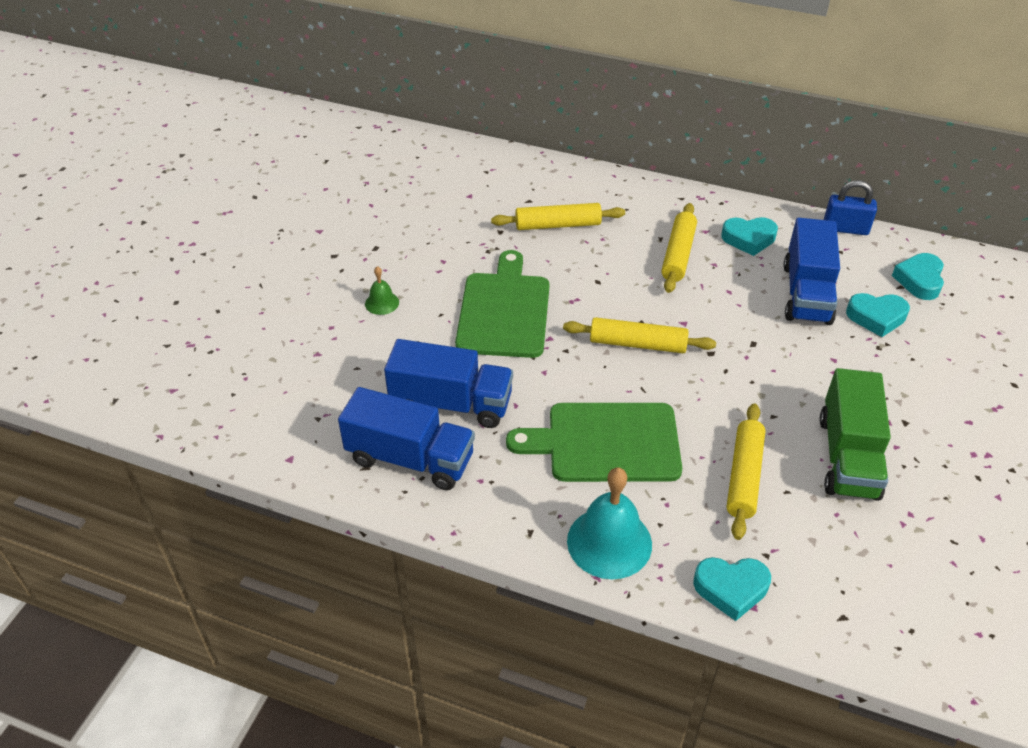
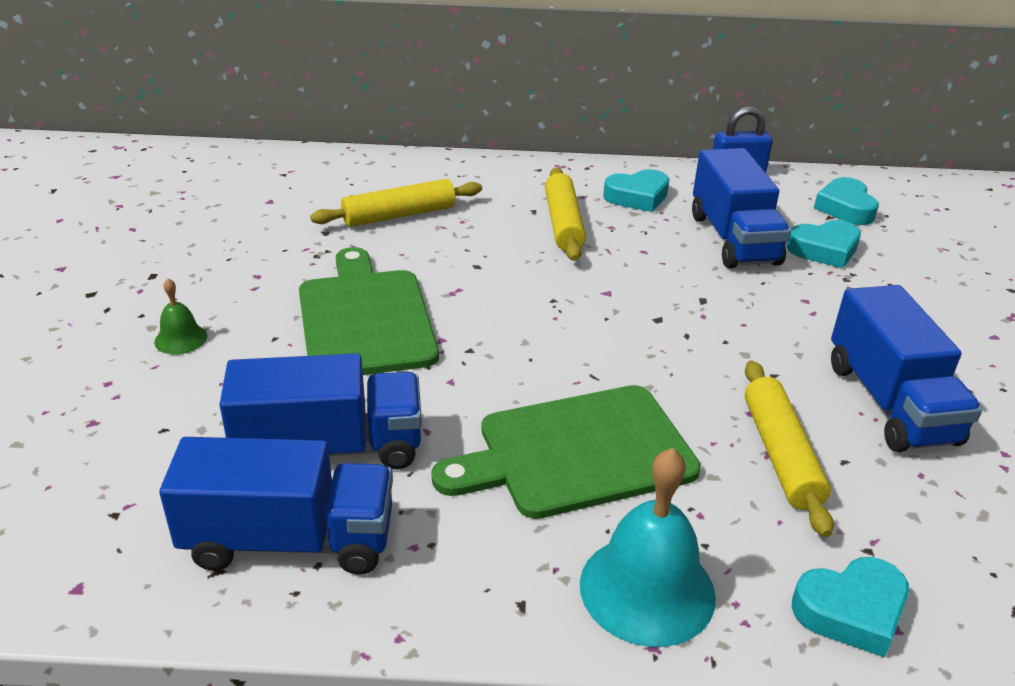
camera: 20 degrees left, 10 degrees down
(637, 344) = (561, 325): yellow rolling pin -> none
(848, 456) = (890, 403): green truck -> blue truck

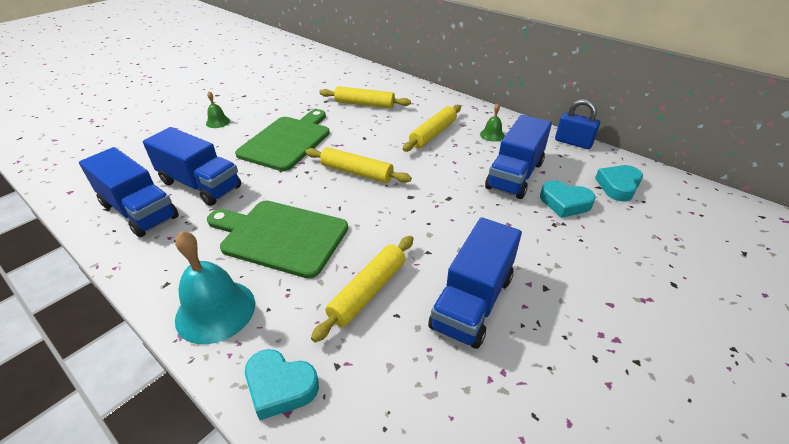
camera: 40 degrees right, 5 degrees up
(543, 319) = (356, 172): none -> yellow rolling pin
(637, 197) = (492, 135): turquoise heart -> green bell

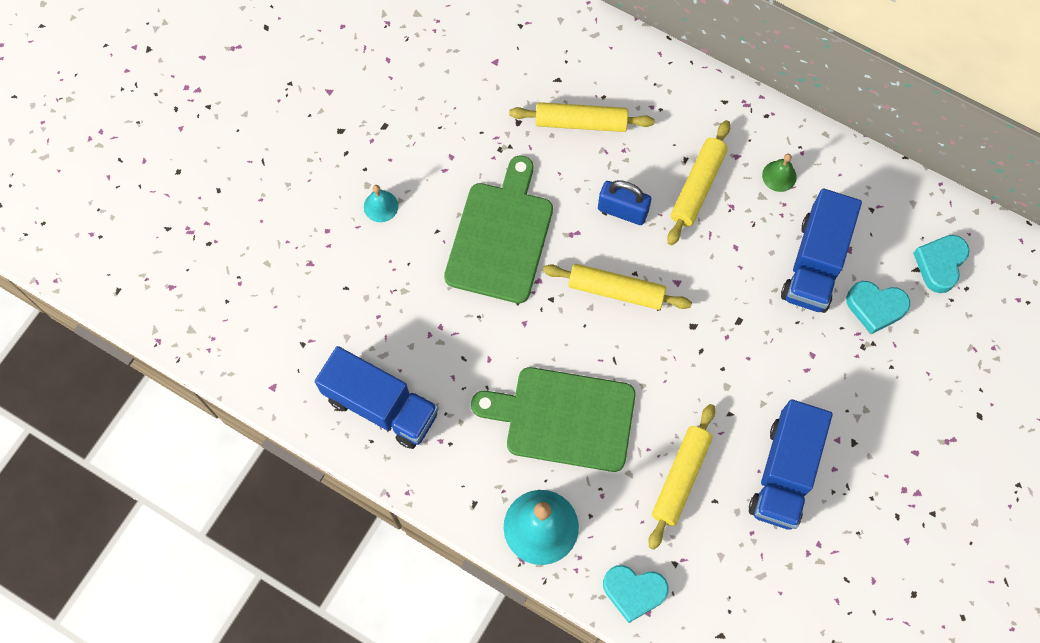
camera: 10 degrees left, 30 degrees up
(200, 185) = (429, 347): blue truck -> none
(218, 122) = (381, 206): green bell -> turquoise bell
(573, 142) = (889, 177): blue padlock -> blue padlock (622, 210)

